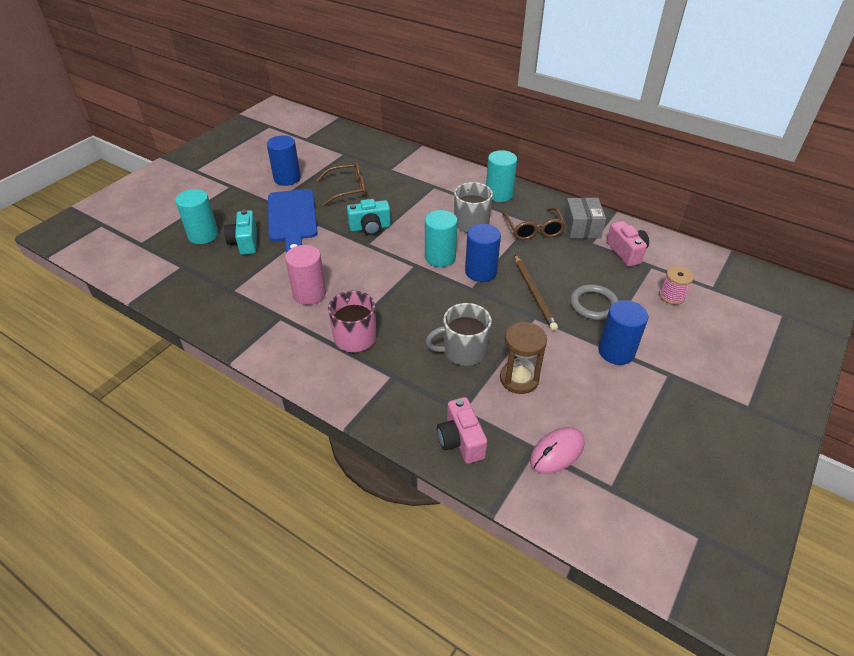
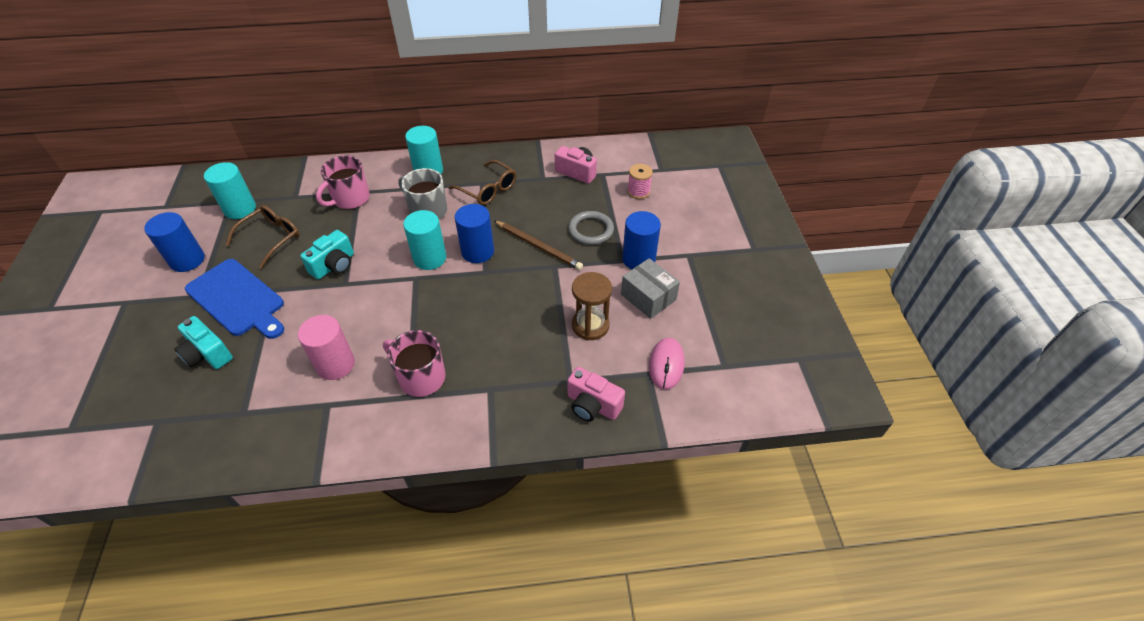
camera: 40 degrees left, 5 degrees up
(203, 235) = (145, 374): turquoise cylinder -> turquoise cylinder (240, 209)
(423, 188) = (350, 199): none -> pink mug
(463, 351) = (527, 330): grey mug -> none
(582, 227) = (525, 167): grey box -> grey box (648, 297)

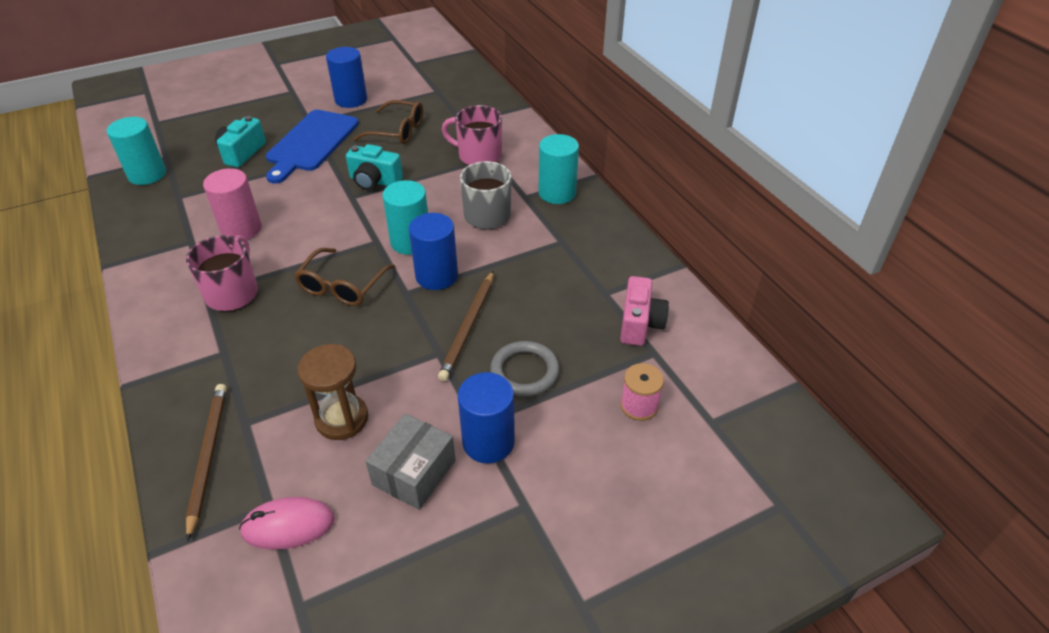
camera: 70 degrees right, 5 degrees down
(240, 209) = (429, 100): turquoise cylinder -> turquoise cylinder (147, 174)
(487, 189) = (552, 250): brown glasses -> brown glasses (342, 285)
(592, 405) = (208, 456): pink camera -> brown pencil

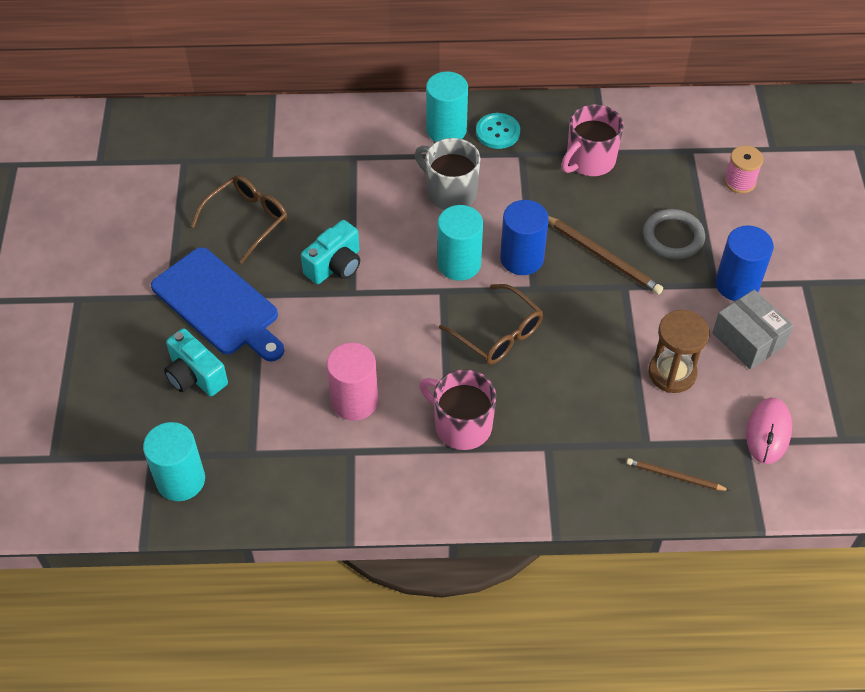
camera: 65 degrees left, 10 degrees up
(208, 456) = (674, 476): brown pencil -> brown pencil, size x0.63
(351, 100) = (144, 245): blue cylinder -> none
(478, 156) = (344, 167): pink mug -> pink mug (589, 160)
(576, 221) = (497, 132): none -> turquoise button
(640, 324) = (654, 145): pink camera -> none

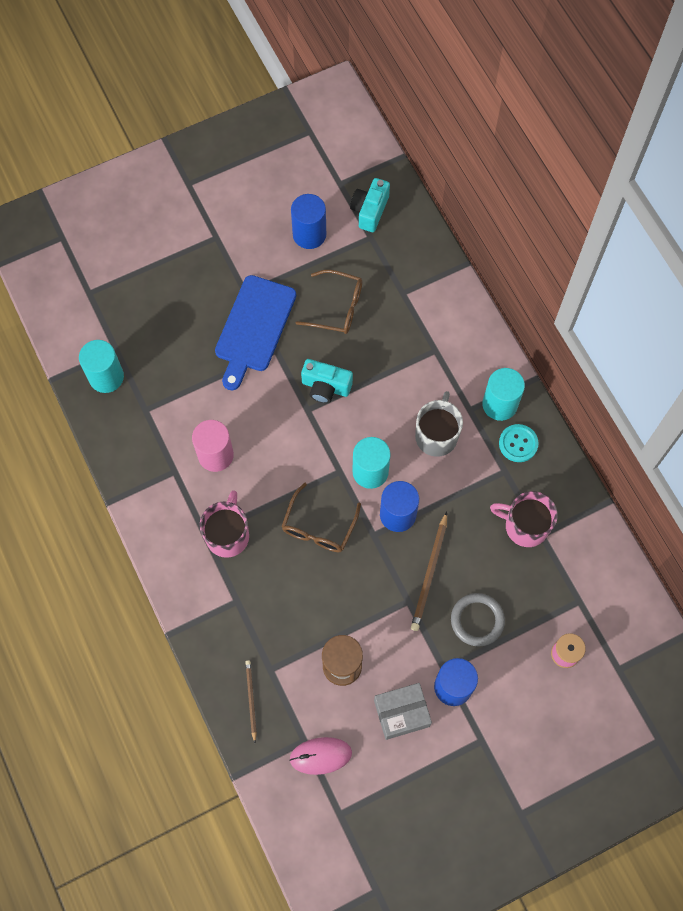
camera: 65 degrees right, 15 degrees up
(140, 211) = (309, 234): none -> blue cylinder
(195, 376) = (189, 343): turquoise camera -> turquoise camera (370, 211)
(748, 339) = (401, 713): grey box -> grey box turned 45 degrees clockwise

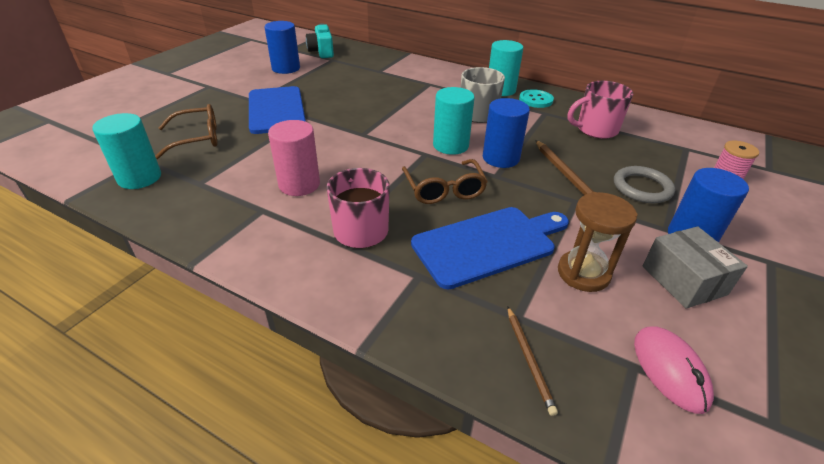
camera: 35 degrees left, 30 degrees down
(251, 699) = (529, 360): brown pencil -> brown pencil turned 150 degrees counterclockwise
(303, 602) = (488, 244): none -> blue cutting board
(320, 756) = (670, 370): pink mouse -> pink mouse turned 60 degrees counterclockwise
(326, 387) = (366, 120): turquoise camera -> none
(336, 307) = (337, 87): brown glasses -> brown glasses (196, 139)
(401, 713) = (683, 280): grey box -> grey box turned 60 degrees counterclockwise

